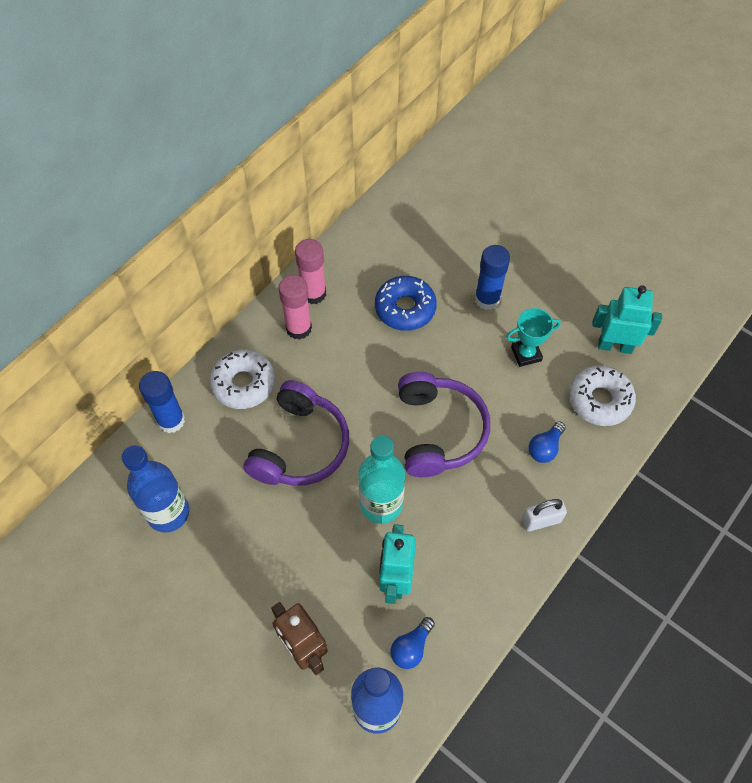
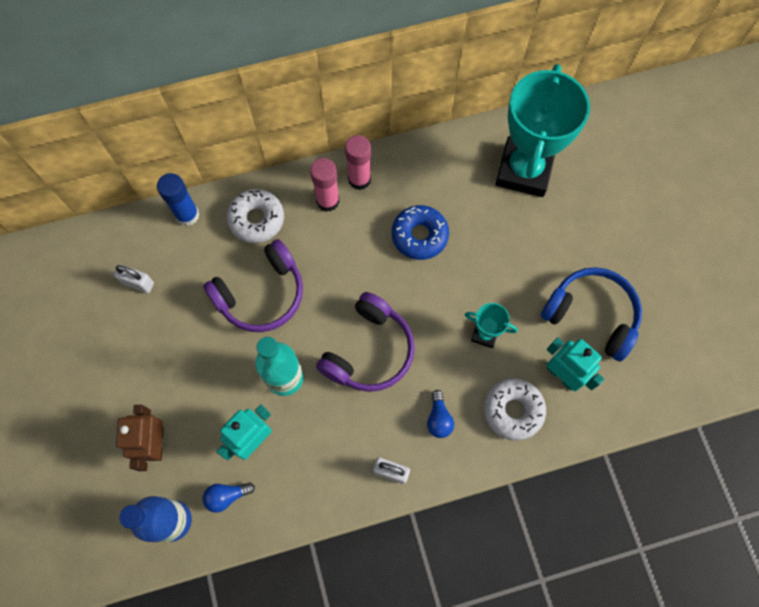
camera: 35 degrees right, 10 degrees up
(168, 513) = (138, 283): blue bottle -> white padlock
(451, 205) = (524, 170): none -> turquoise trophy
(487, 299) = (489, 269): blue glue stick -> none
(545, 448) = (438, 419): blue light bulb -> blue light bulb turned 75 degrees counterclockwise
(598, 285) = (591, 315): none -> blue headphones

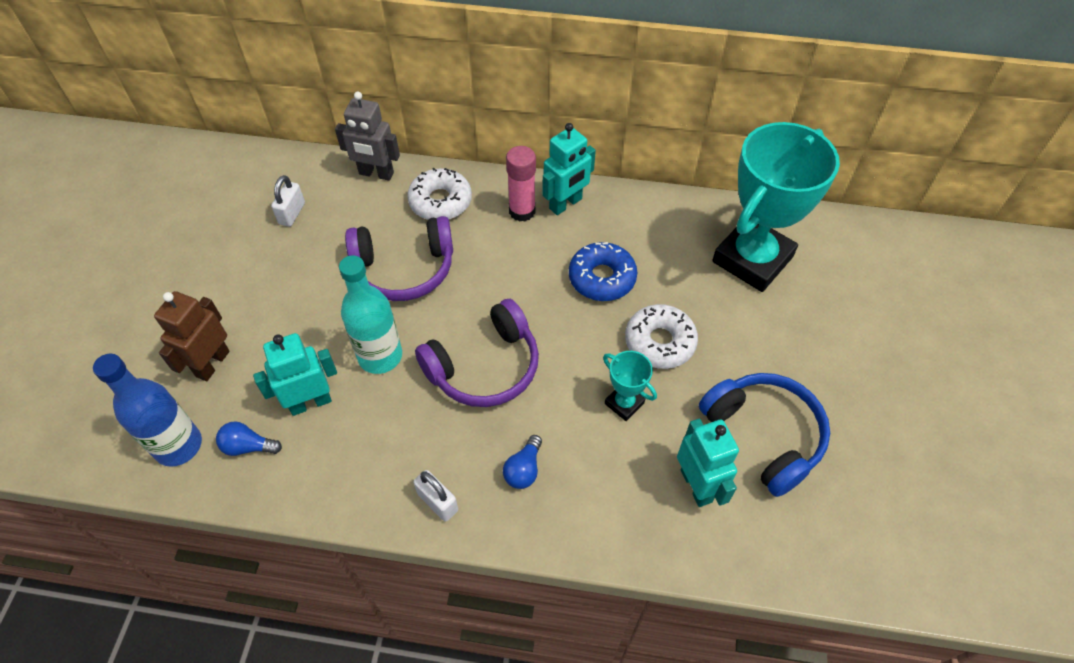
camera: 25 degrees right, 15 degrees down
(138, 283) = (292, 213): white padlock -> white padlock turned 60 degrees clockwise
(187, 215) = (376, 174): blue glue stick -> grey robot
(359, 179) = (566, 204): pink glue stick -> turquoise robot
(513, 410) = (616, 499): white donut -> white donut (659, 342)

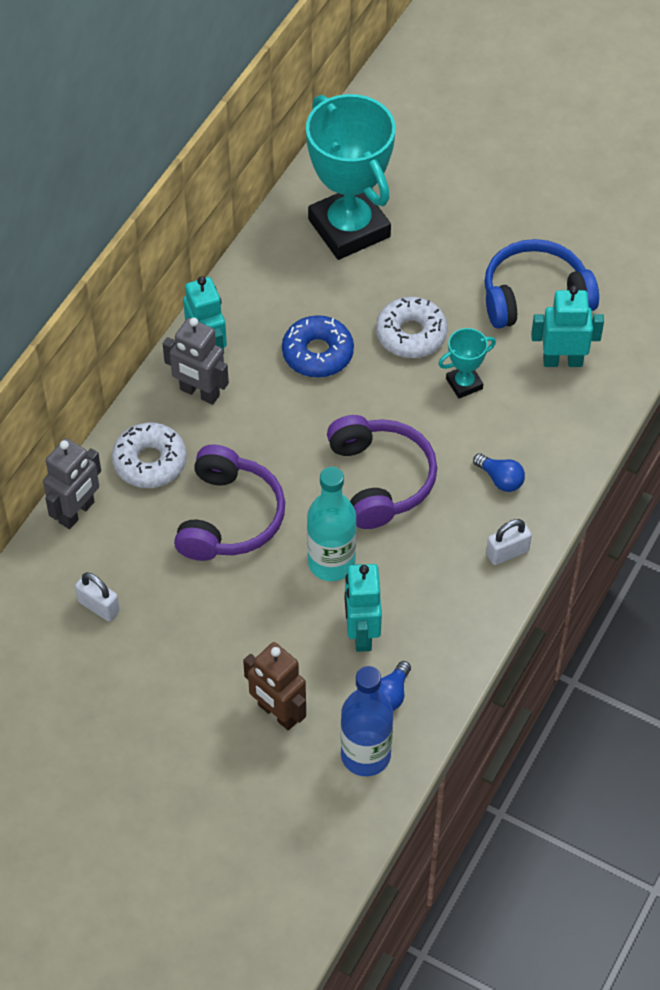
camera: 70 degrees left, 0 degrees up
(522, 211) = (199, 393): pink glue stick -> grey robot

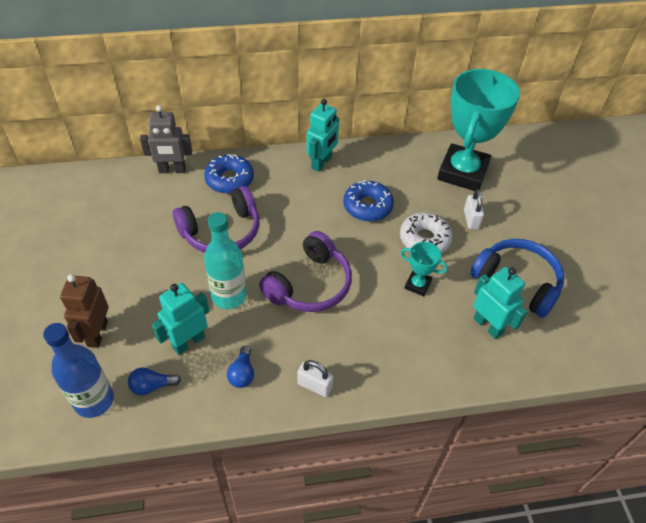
camera: 50 degrees right, 5 degrees down
(98, 606) = (117, 211): white padlock -> white padlock (471, 219)
(150, 462) = (229, 179): white donut -> blue donut
(199, 393) = (292, 174): grey robot -> none
(500, 479) = (367, 346): blue light bulb -> blue light bulb (242, 373)

